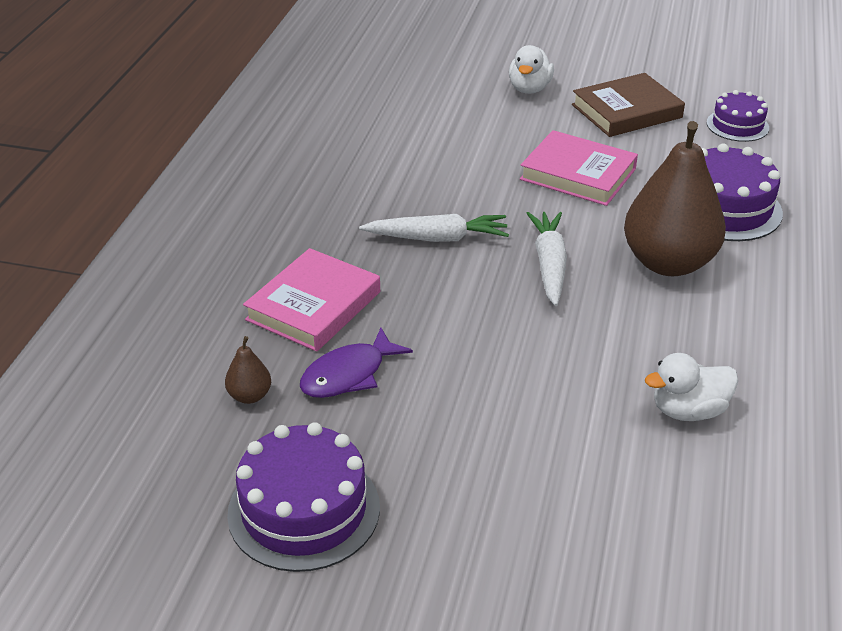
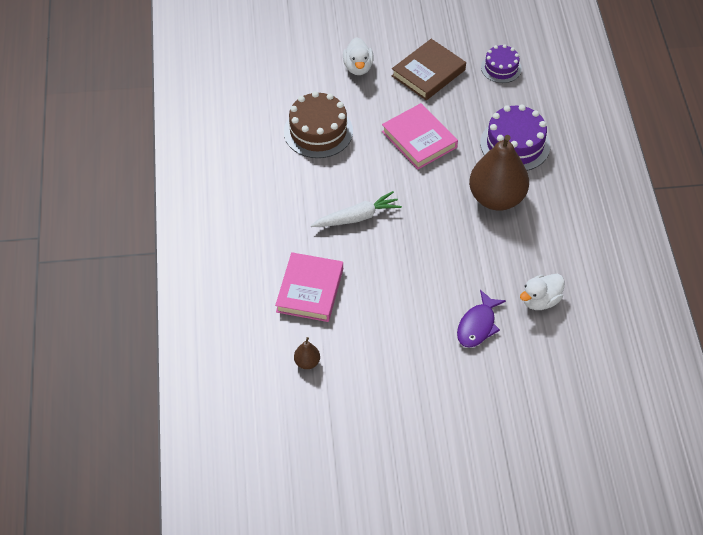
camera: 20 degrees left, 15 degrees up
(304, 510) = (372, 422): purple cake -> none
(348, 374) = (353, 332): purple fish -> purple fish (478, 325)
(436, 138) = (318, 131): none -> brown cake
(549, 265) = (430, 219): white carrot -> none
(578, 174) = (419, 139): pink book -> pink book turned 45 degrees clockwise

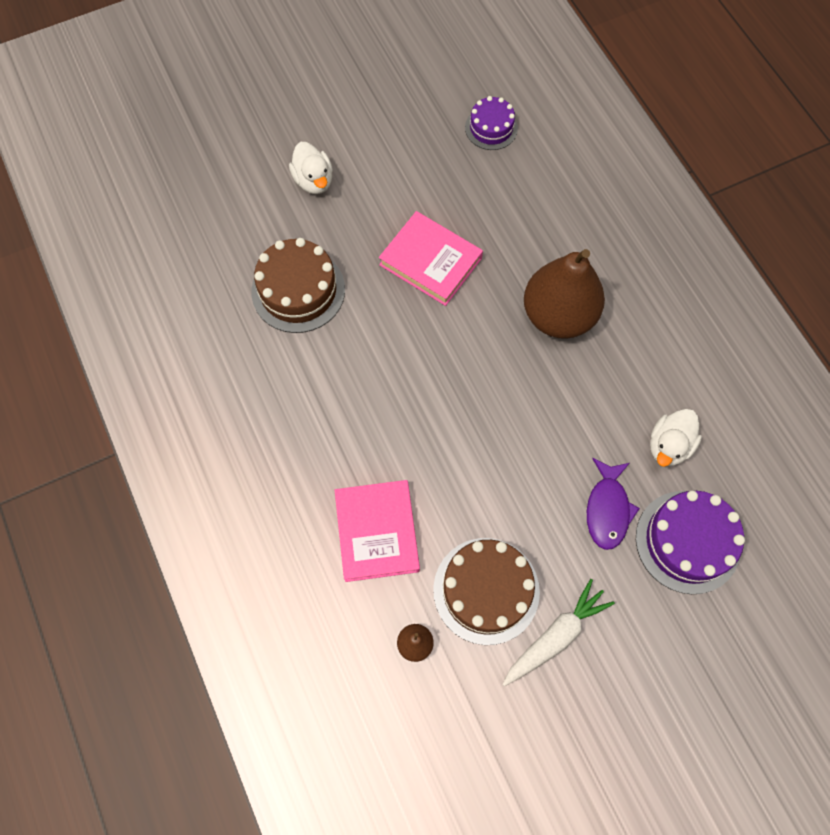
camera: 20 degrees left, 15 degrees up
(357, 217) = (396, 401): white carrot -> white carrot (555, 636)
(370, 347) = (486, 590): none -> brown cake
(428, 73) = (405, 162): brown book -> none
(515, 144) = (550, 231): purple cake -> purple cake (687, 541)

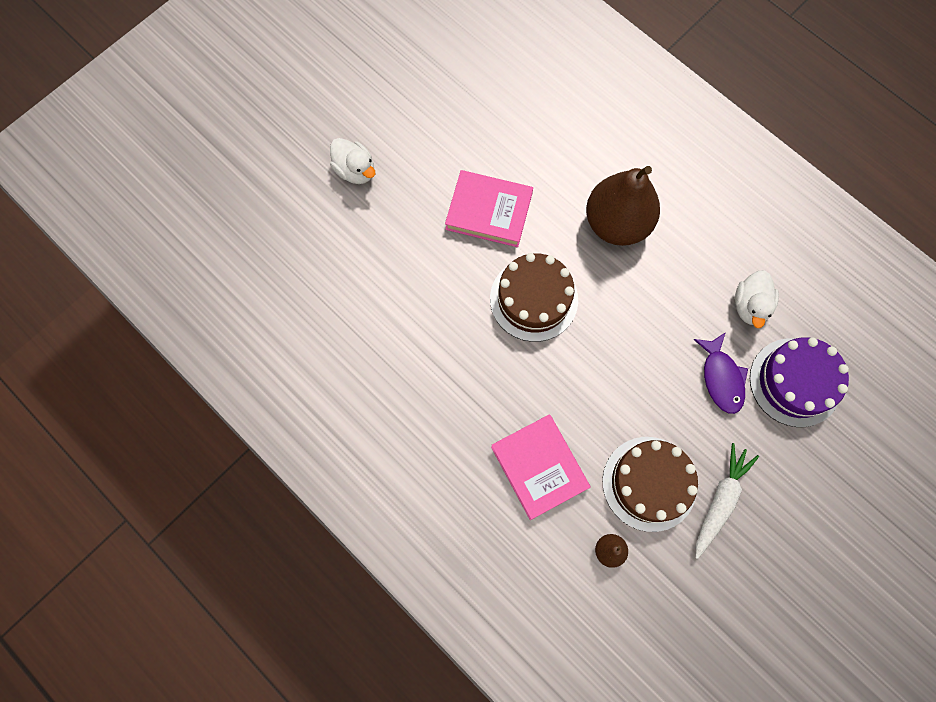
camera: 20 degrees left, 5 degrees up
(298, 290) = (383, 277): brown cake -> brown cake (534, 299)
(491, 128) = (493, 70): purple cake -> none

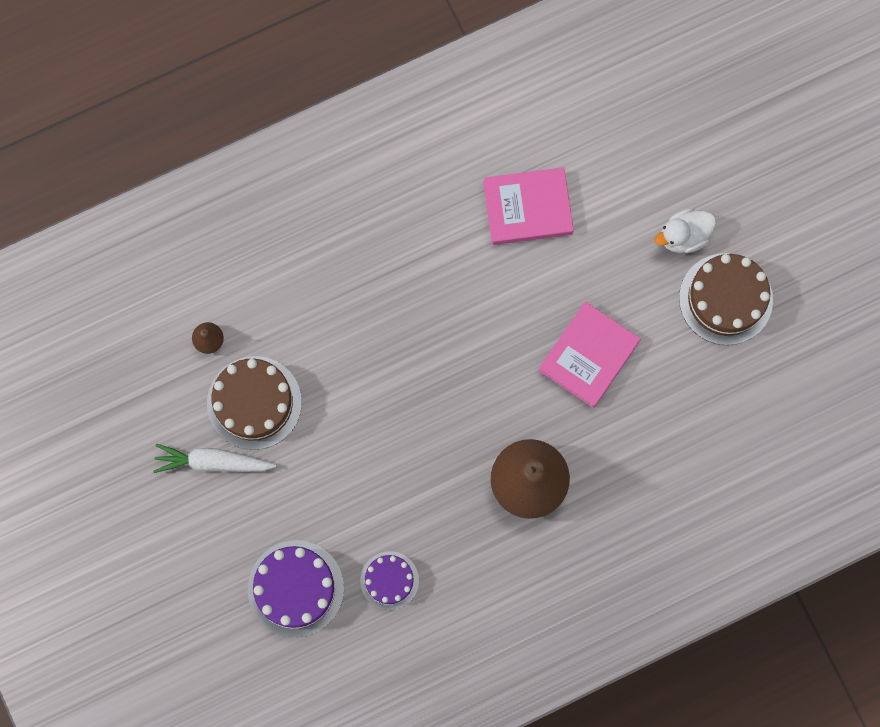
camera: 110 degrees right, 5 degrees up
(534, 299) = (476, 365): brown cake -> brown cake (725, 299)
(539, 467) = (308, 306): pink book -> pink book (527, 208)
(720, 500) = (213, 462): white carrot -> white carrot turned 135 degrees clockwise
(721, 378) = (327, 517): purple fish -> none
(750, 306) = (389, 580): white duck -> purple cake

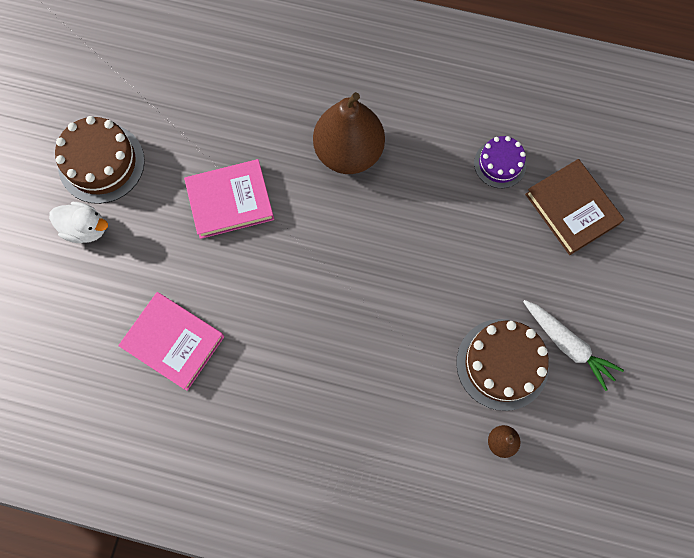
camera: 140 degrees left, 5 degrees down
(295, 588) = (571, 209): purple cake -> brown book

